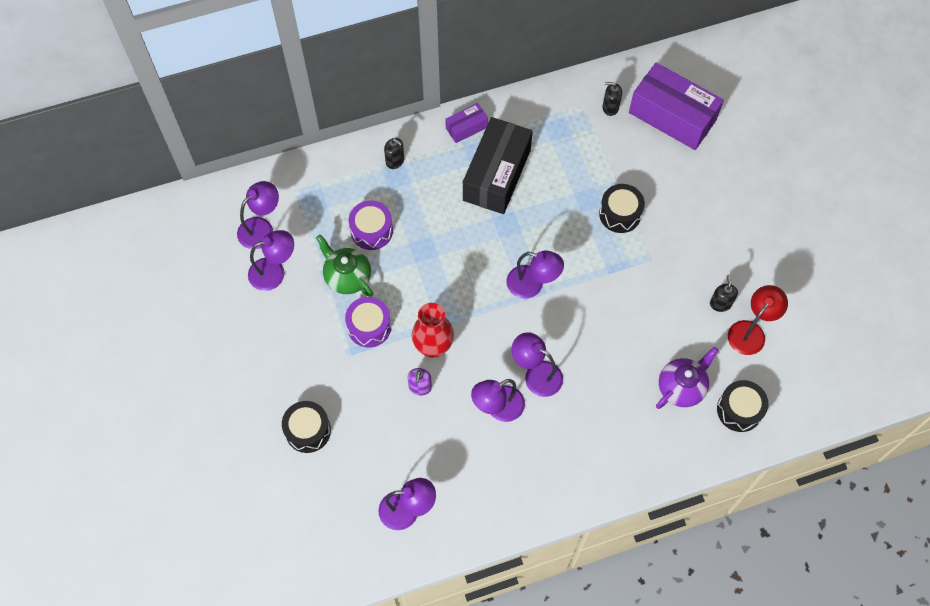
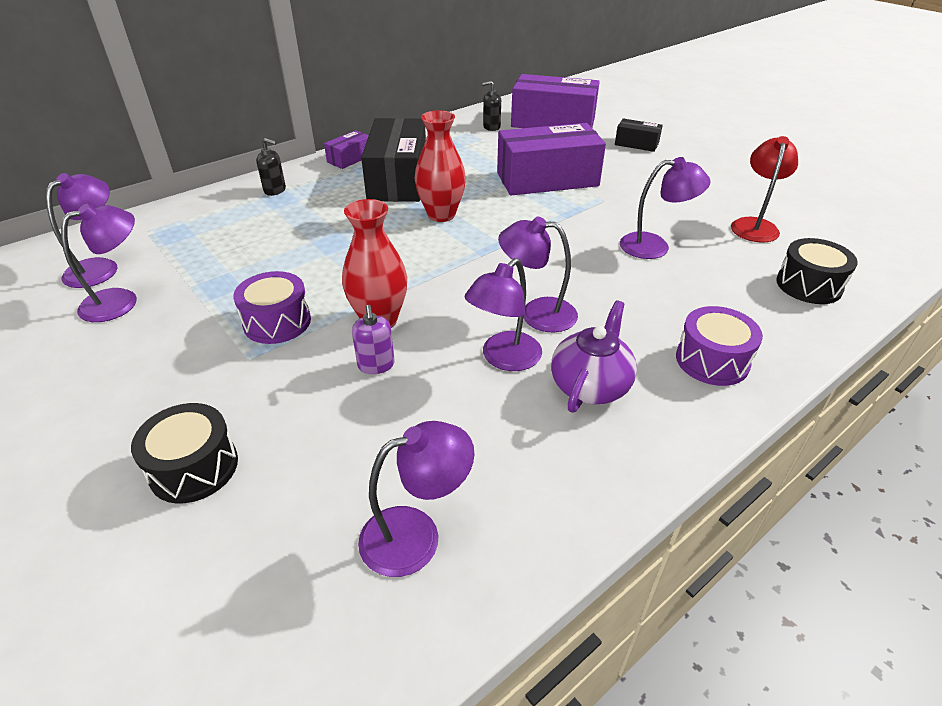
camera: 20 degrees left, 25 degrees down
(347, 276) = (233, 284): green teapot -> none
(371, 231) = (259, 241): purple drum -> purple drum (712, 360)
(514, 238) = (441, 215): none -> red vase
(532, 285) = (483, 242): purple lamp -> purple lamp (655, 246)
(620, 214) = (547, 179): black drum -> purple box
(682, 387) = (724, 282): purple teapot -> purple teapot (590, 385)
(720, 304) = (703, 214): black soap dispenser -> none
(729, 180) = (636, 144): none -> black box

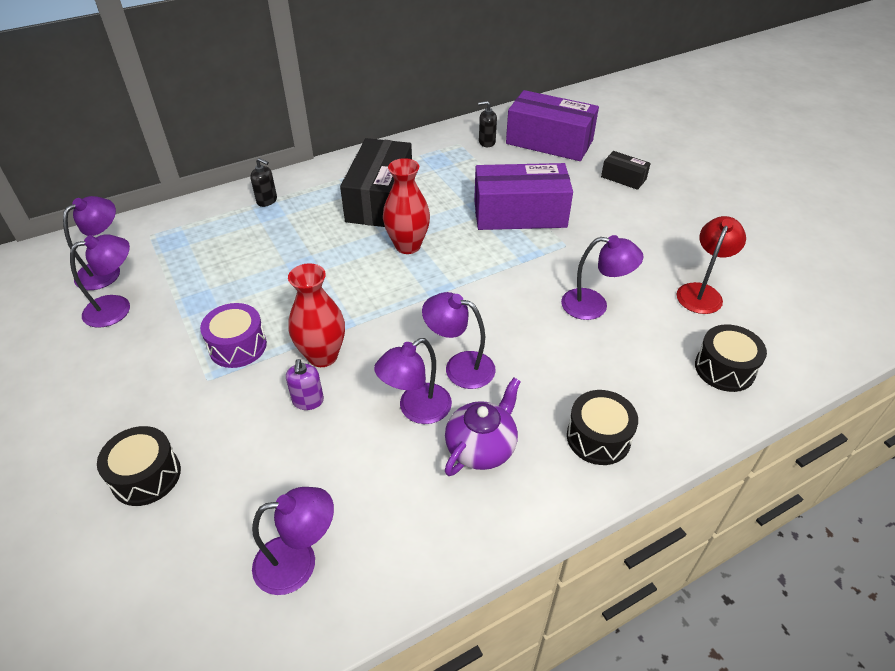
camera: 10 degrees right, 5 degrees up
(350, 159) = (342, 169): purple box -> none
(712, 360) = (598, 438): purple drum -> black drum

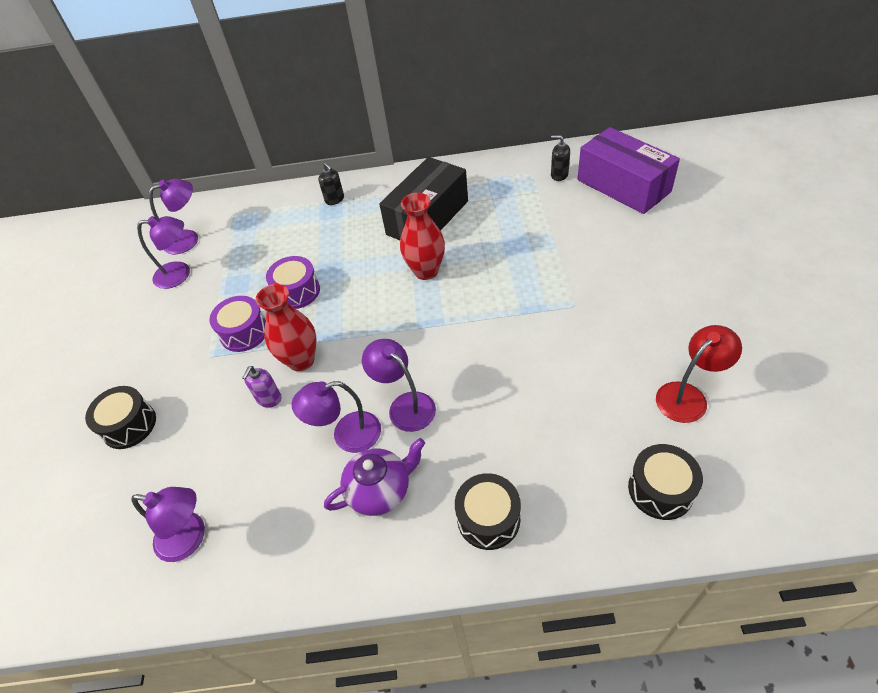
camera: 30 degrees right, 5 degrees up
(277, 293) = (297, 291): none -> purple drum
(520, 214) = (547, 261): purple box -> none
(594, 305) = (564, 379): purple lamp -> none
(623, 178) = (679, 243): black box -> none

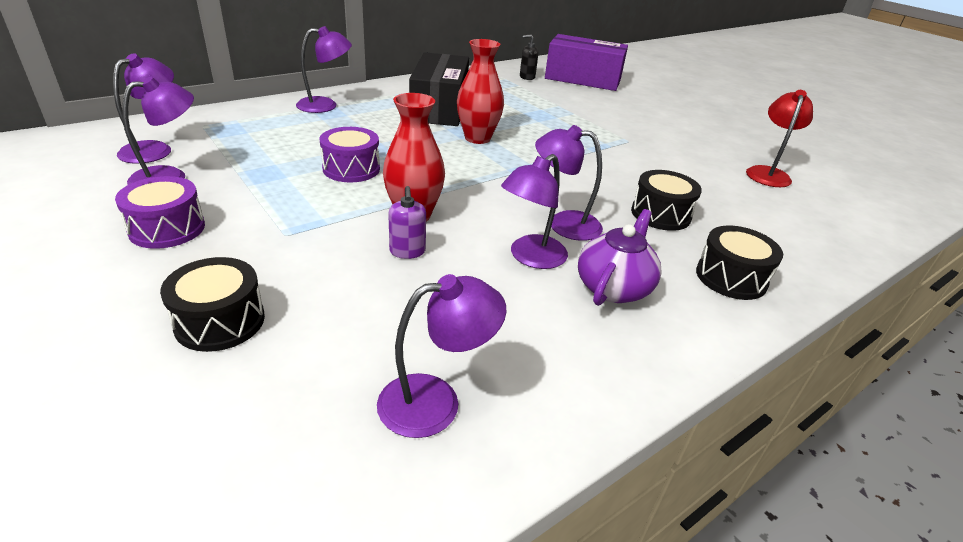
camera: 40 degrees left, 15 degrees down
(244, 332) = (316, 208): purple drum -> purple drum (167, 228)
(334, 199) = (325, 105): black soap dispenser -> purple lamp
(660, 489) = (821, 225): black drum -> black drum (660, 214)

